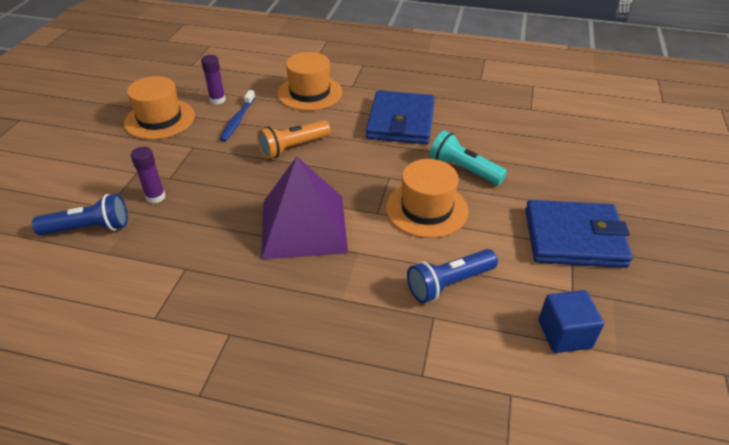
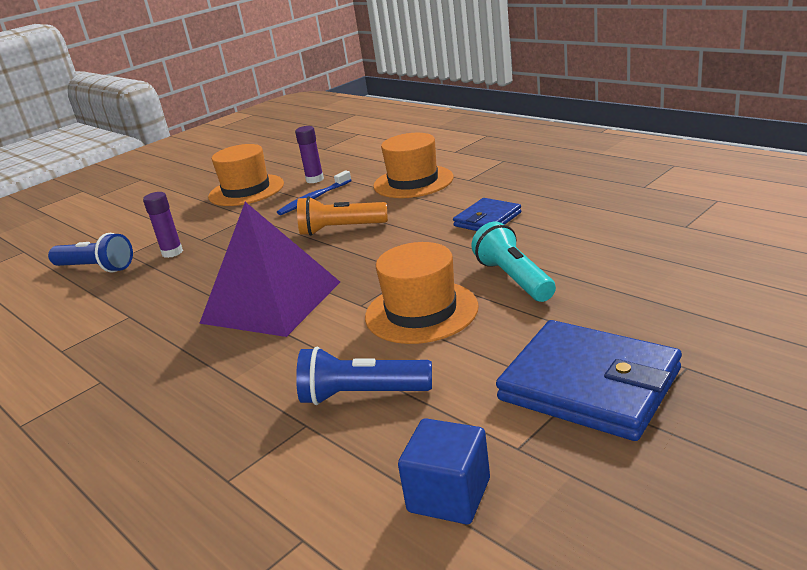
camera: 35 degrees right, 15 degrees down
(400, 121) = (487, 219): blue wallet -> blue wallet, size x0.57

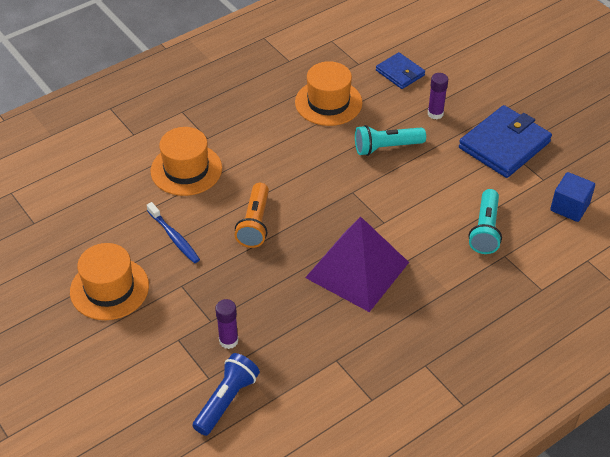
camera: 85 degrees left, 20 degrees up
(315, 179) = (124, 234): purple glue stick -> purple glue stick (435, 114)
(362, 395) = (485, 230): blue flashlight -> turquoise flashlight
(421, 312) = (407, 194): orange hat -> orange hat (328, 102)
(487, 219) = (292, 142): blue wallet -> blue wallet (400, 73)

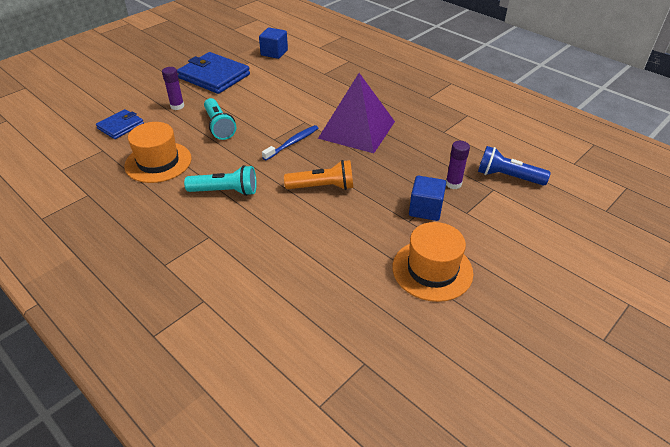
camera: 100 degrees left, 5 degrees down
(174, 237) = (353, 236): blue toothbrush -> blue toothbrush (292, 143)
(186, 169) = (258, 244): orange hat -> none
(194, 304) = (425, 209): none -> blue cube
(485, 230) = (302, 81): turquoise flashlight -> turquoise flashlight (225, 191)

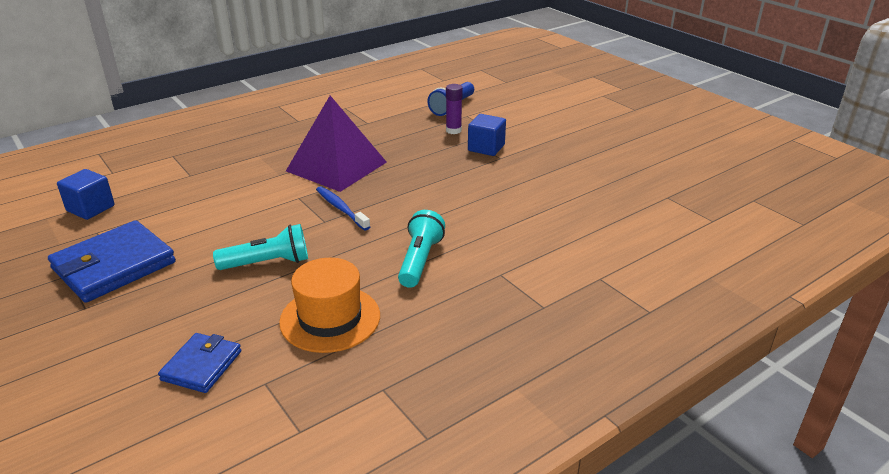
camera: 80 degrees left, 10 degrees down
(121, 126) = (202, 365): blue wallet -> blue wallet turned 60 degrees clockwise
(177, 106) = (181, 303): purple glue stick -> none
(322, 187) = (434, 196): orange flashlight -> none
(432, 270) = (565, 156): orange hat -> none

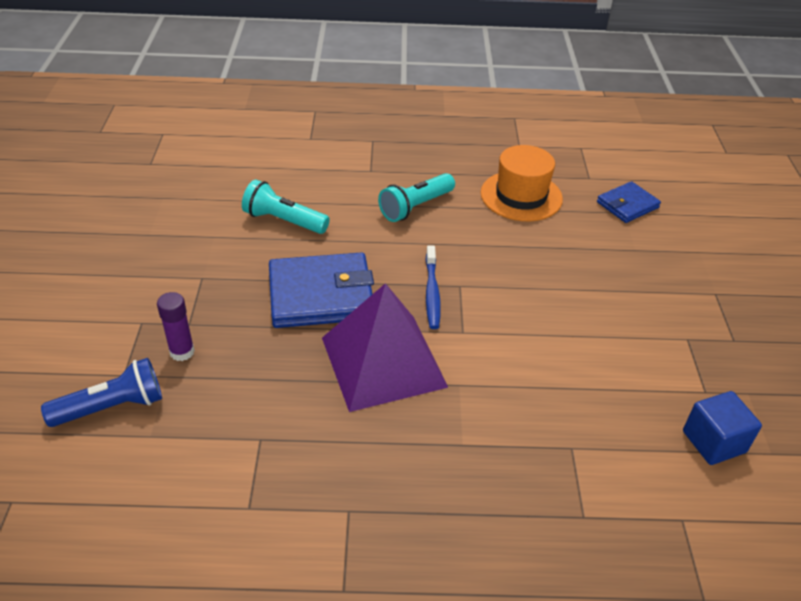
camera: 145 degrees left, 10 degrees up
(114, 265) = (687, 329): blue wallet -> blue wallet (321, 295)
(268, 263) = (541, 264): turquoise flashlight -> turquoise flashlight (284, 221)
(486, 148) = (193, 300): blue cube -> none

